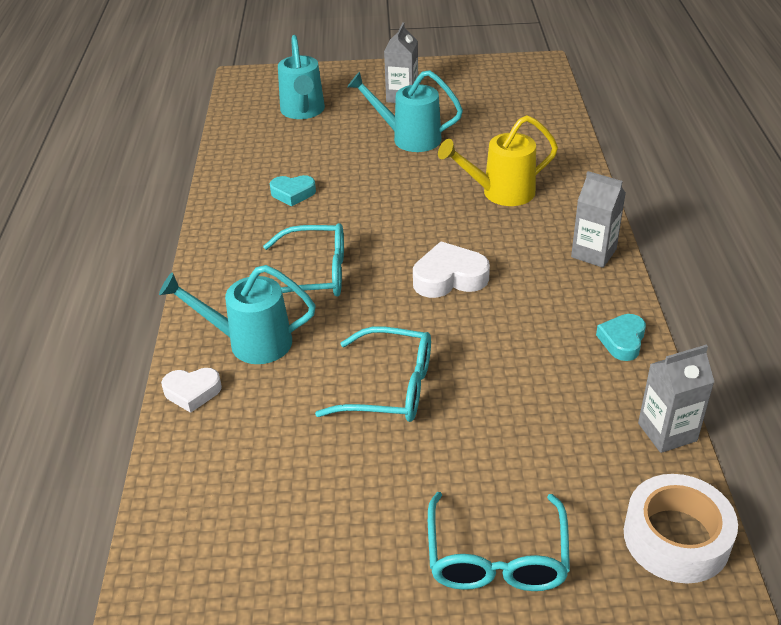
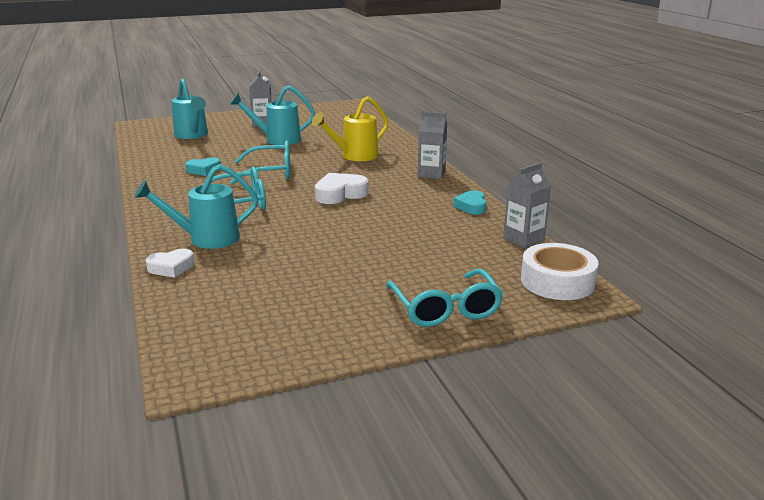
camera: 20 degrees left, 15 degrees down
(389, 387) = (324, 246): turquoise glasses -> turquoise glasses (270, 172)

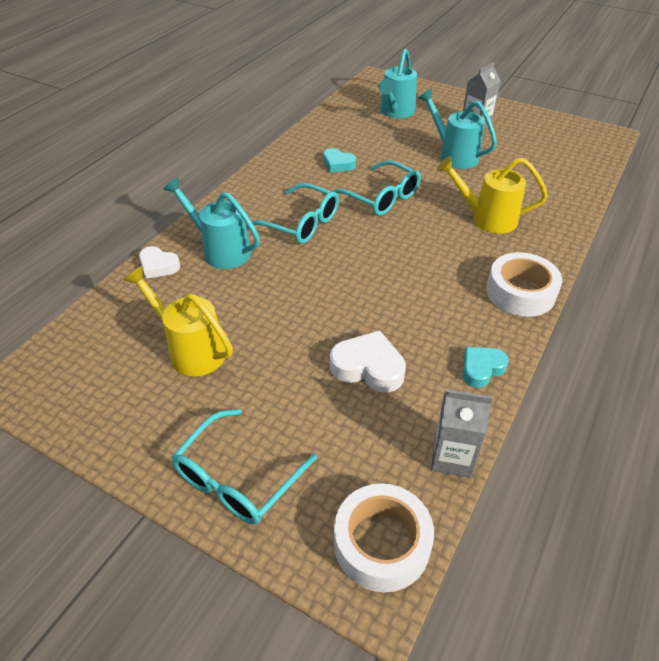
camera: 50 degrees right, 20 degrees up
(294, 285) = (191, 350): none -> yellow watering can
(340, 194) = (391, 264): white heart -> white heart (368, 367)
(431, 174) = (520, 292): grey carton -> white tape

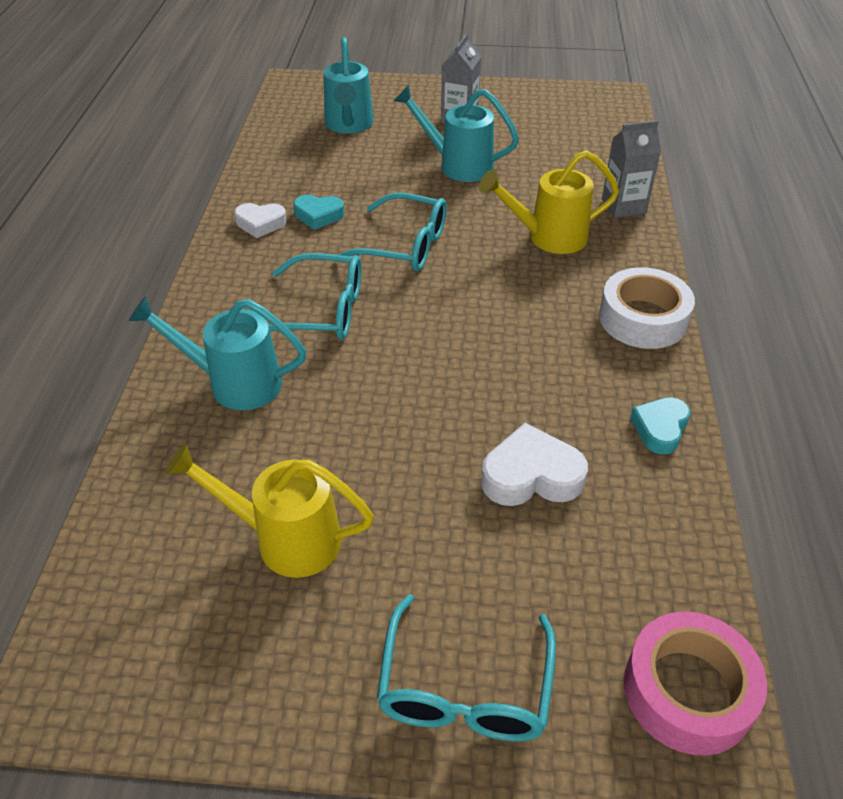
camera: 25 degrees left, 0 degrees up
(158, 266) = (157, 435): white heart -> white heart (260, 223)
(381, 543) = (688, 691): white tape -> pink tape
(452, 457) = (696, 550): grey carton -> grey carton (623, 206)

